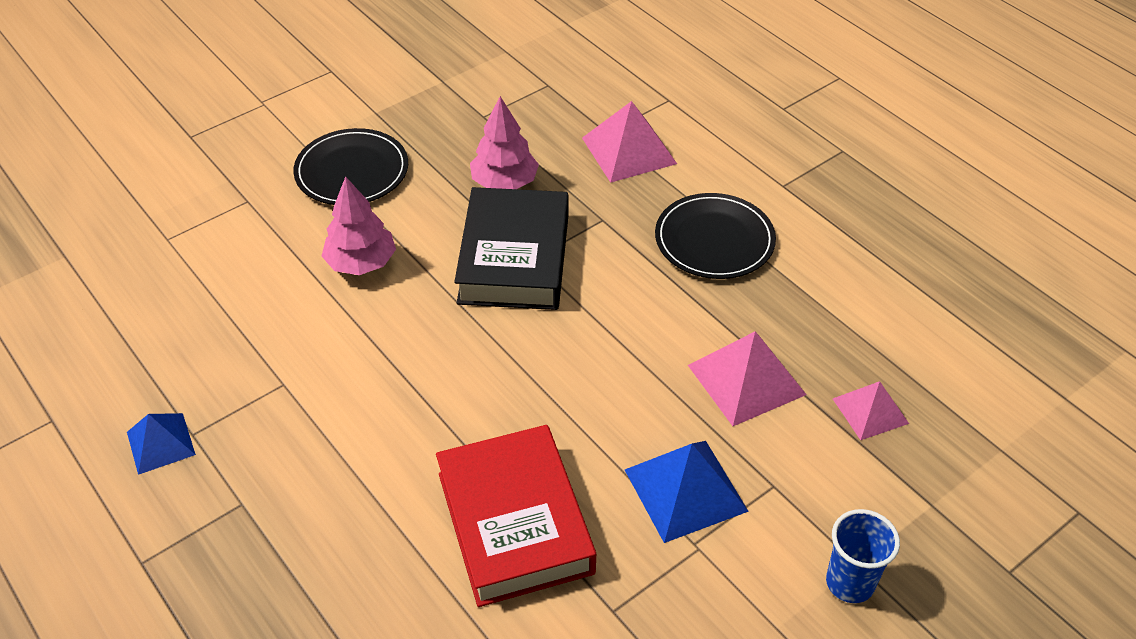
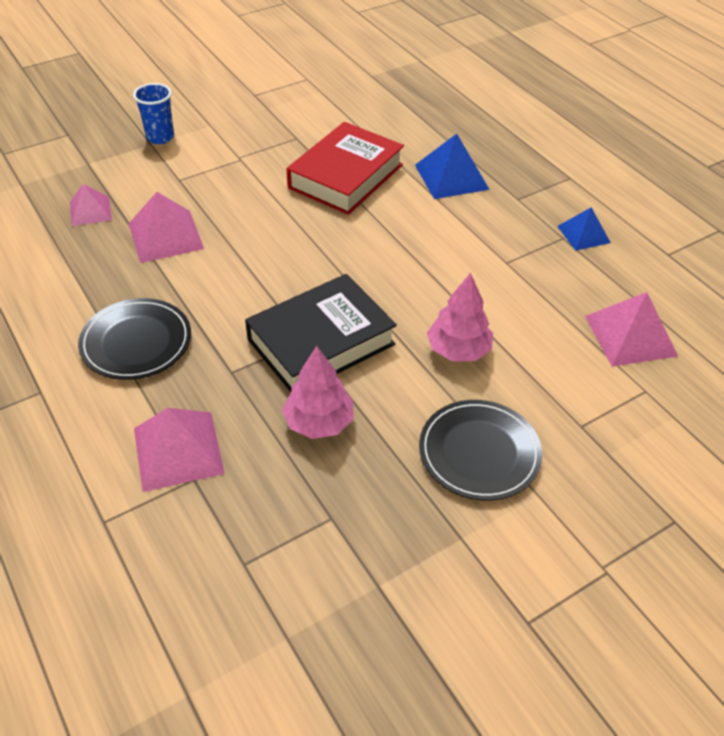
camera: 175 degrees left, 0 degrees up
(158, 297) = (630, 336): none -> pink pyramid
(514, 258) = (321, 342): black book -> black book turned 45 degrees clockwise
(514, 522) = (346, 176): red book -> red book turned 45 degrees clockwise
(685, 490) = (235, 182): blue pyramid -> blue pyramid (451, 177)

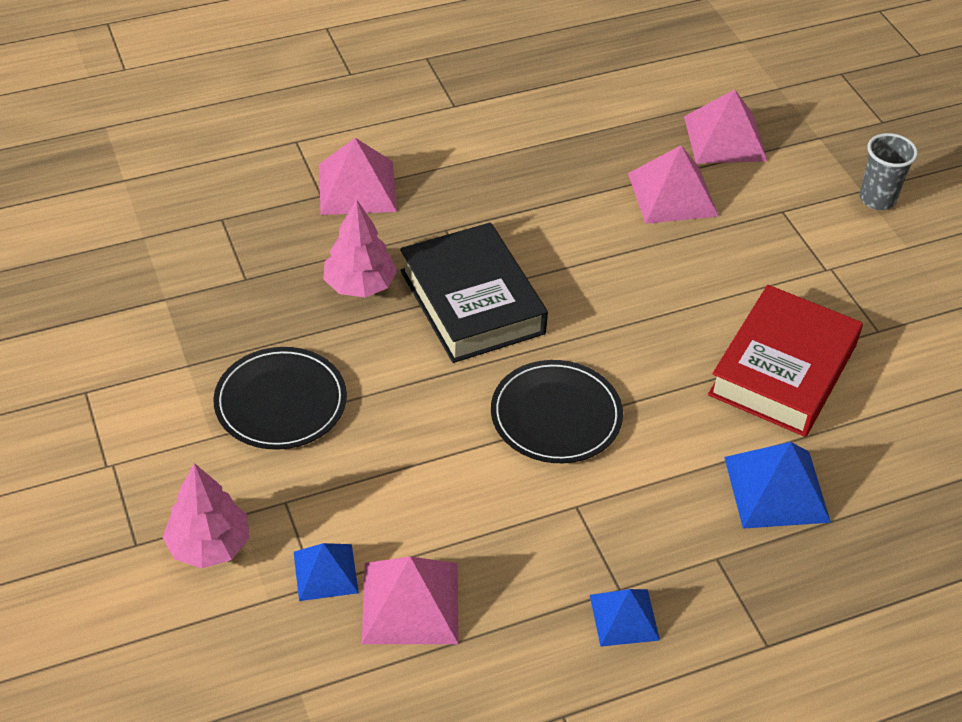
camera: 100 degrees right, 0 degrees up
(90, 211) = (725, 138): pink pyramid -> pink pyramid, size x1.58
(136, 342) = (504, 166): black plate -> black plate (556, 415)
(160, 137) = (877, 199): blue cup -> grey cup
(346, 176) = (783, 370): red book -> red book turned 75 degrees clockwise
(458, 350) = (429, 418): pink tree -> pink tree (209, 545)
(631, 387) = (325, 572): none -> blue pyramid

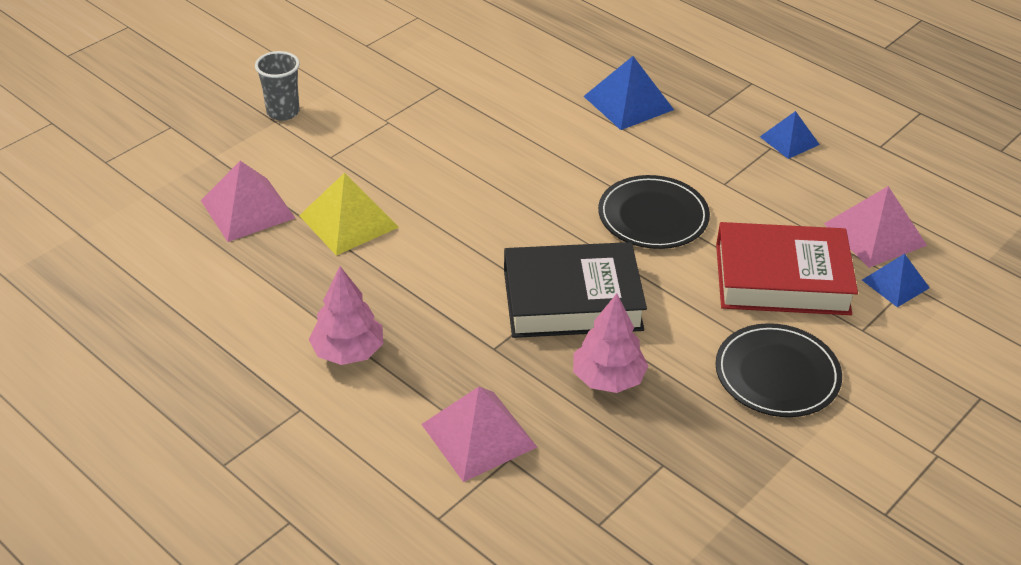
camera: 115 degrees left, 5 degrees down
(209, 545) = (939, 355): pink tree -> pink tree (348, 352)
(472, 302) = (572, 300): black book -> black book turned 45 degrees clockwise
(672, 194) = (348, 221): pink pyramid -> yellow pyramid
(783, 370) = (515, 121): red book -> red book (782, 279)

